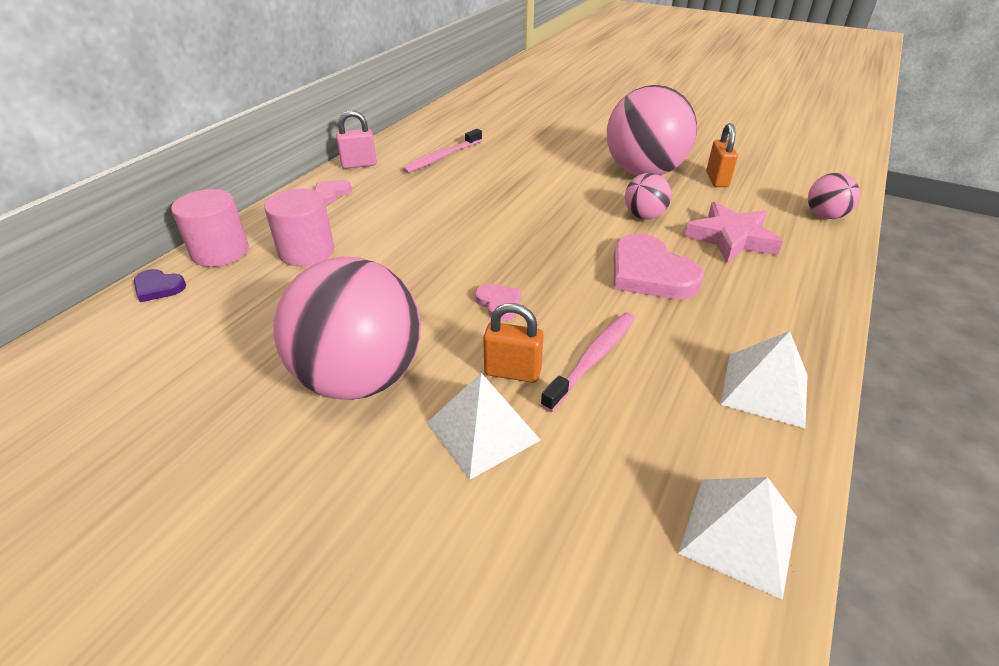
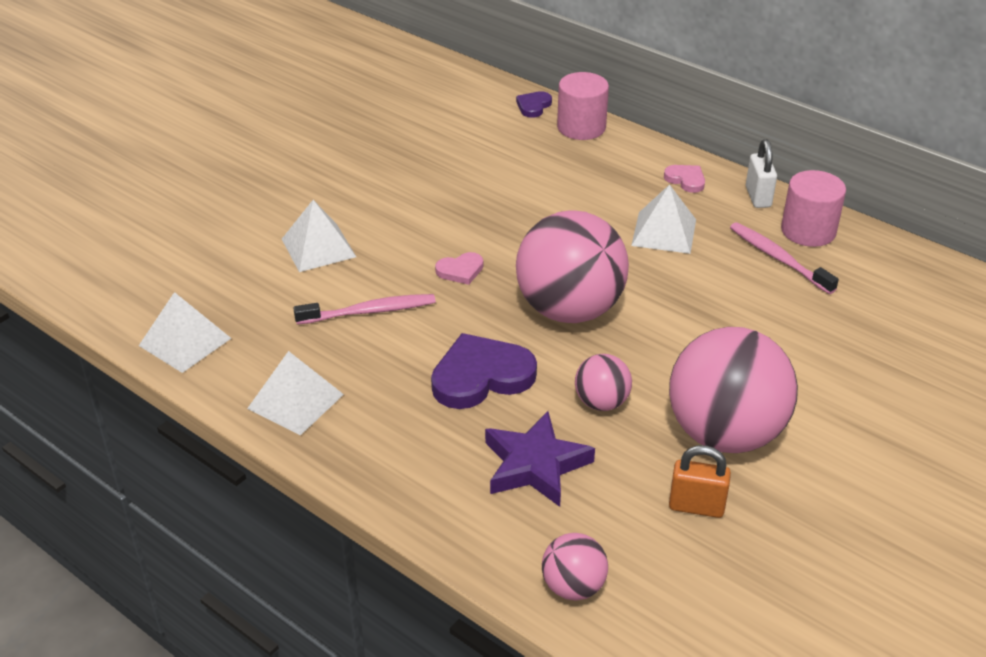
camera: 100 degrees right, 0 degrees up
(306, 251) = (573, 169): pink cylinder -> pink cylinder (808, 231)
(359, 164) = (758, 197): pink padlock -> white padlock
(360, 378) = (393, 198): pink ball -> pink ball (569, 310)
(414, 200) = (664, 232): none -> white pyramid
(512, 372) = (371, 267): orange padlock -> none
(592, 359) = (369, 311): pink toothbrush -> pink toothbrush turned 60 degrees counterclockwise
(650, 273) = (481, 376): pink heart -> purple heart
(731, 238) = (535, 465): pink star -> purple star

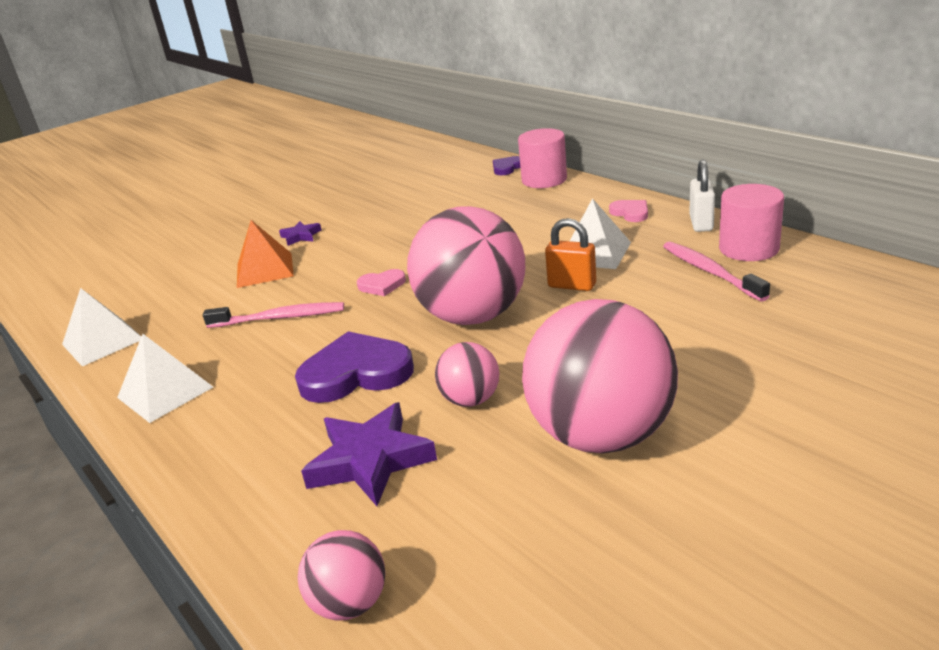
camera: 15 degrees right, 10 degrees down
(318, 247) = (265, 270): white pyramid -> orange pyramid
(336, 200) = (301, 236): none -> purple star
(696, 506) = (540, 515): orange padlock -> orange padlock (572, 285)

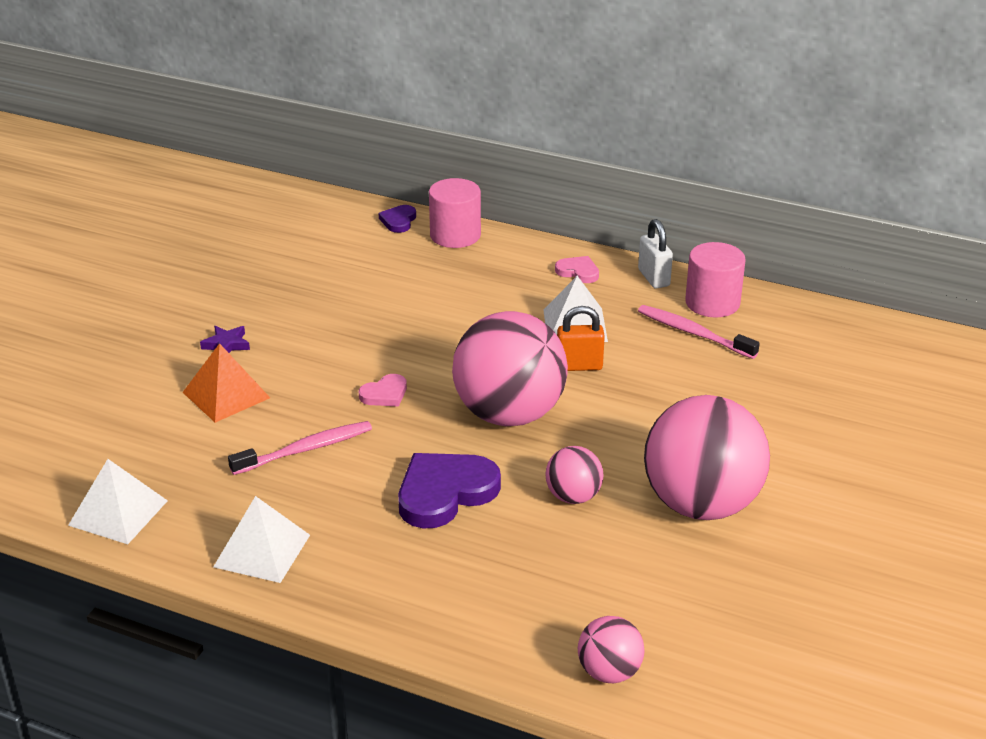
camera: 30 degrees left, 5 degrees up
(370, 460) = (530, 567): purple star -> none

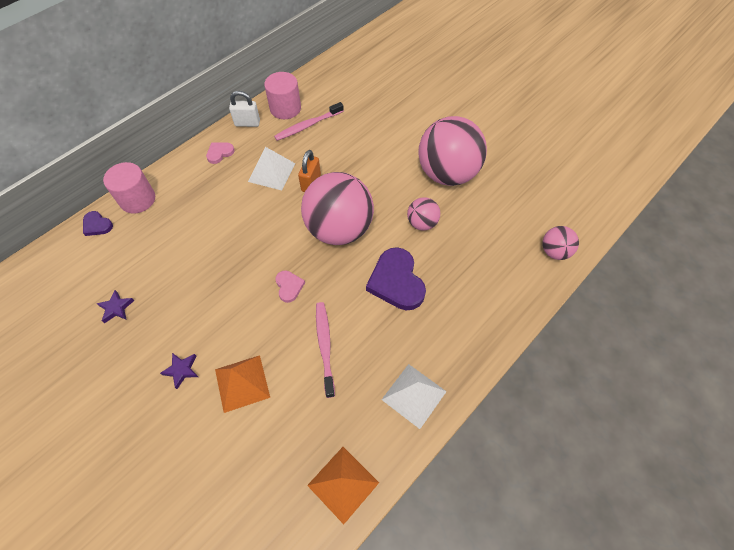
camera: 70 degrees left, 25 degrees up
(118, 513) = (343, 484): white pyramid -> orange pyramid
(289, 273) = (116, 308): none -> purple star

